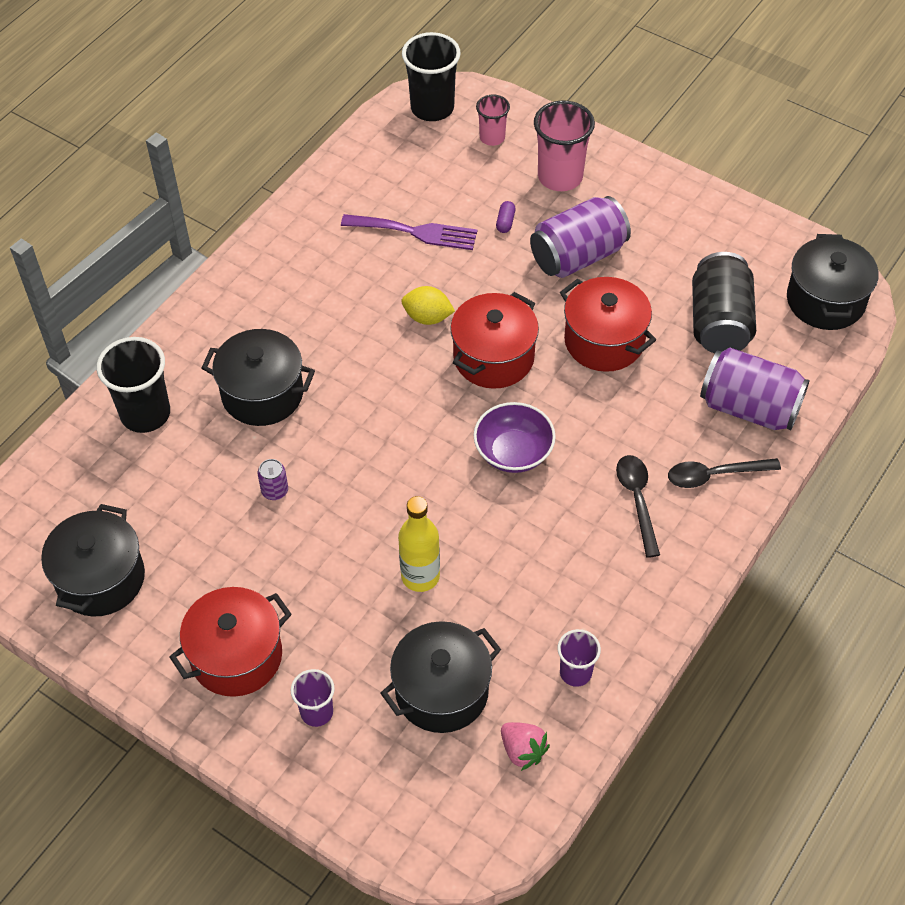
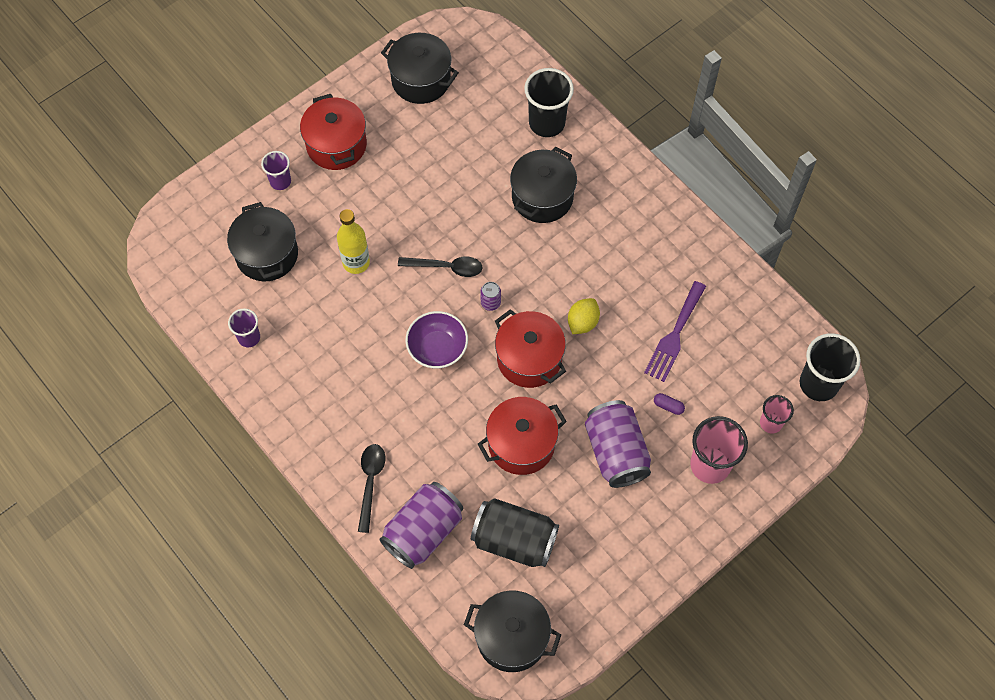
camera: 105 degrees right, 10 degrees up
(275, 491) = (455, 189): purple can -> purple can (490, 303)
(522, 750) = (208, 290): pink strawberry -> none
(637, 500) = (367, 420): black spoon -> black spoon (446, 267)

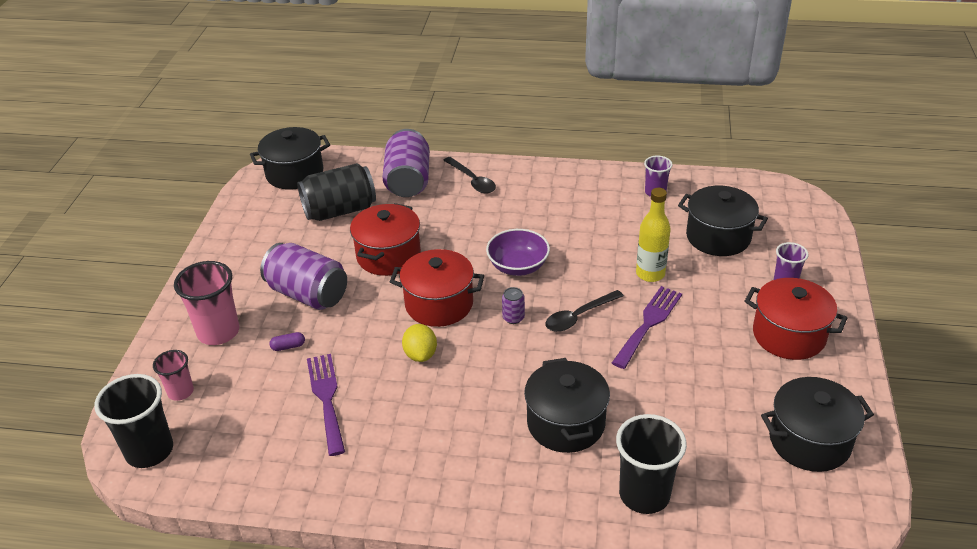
camera: 140 degrees right, 25 degrees down
(409, 224) = (648, 323): none -> purple fork

